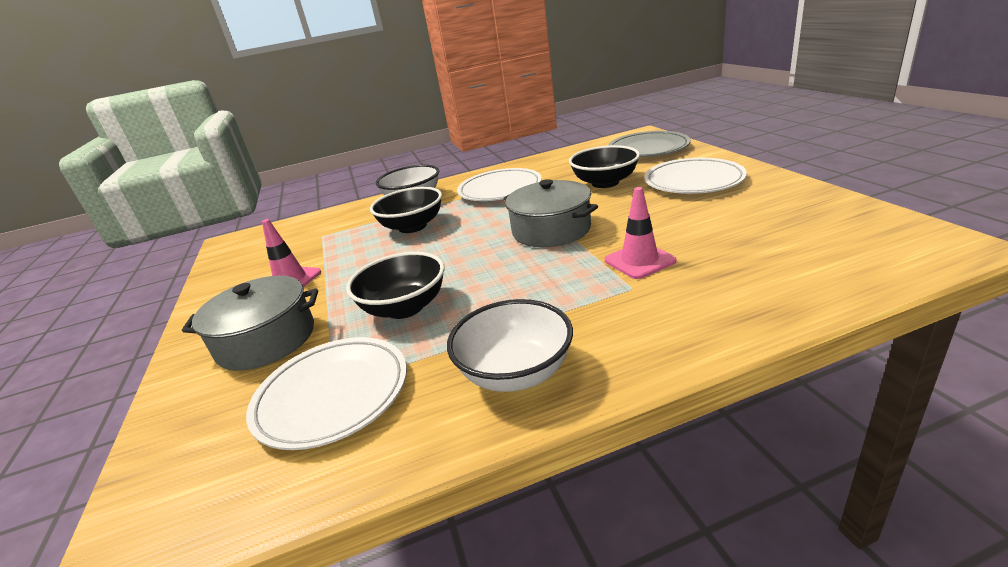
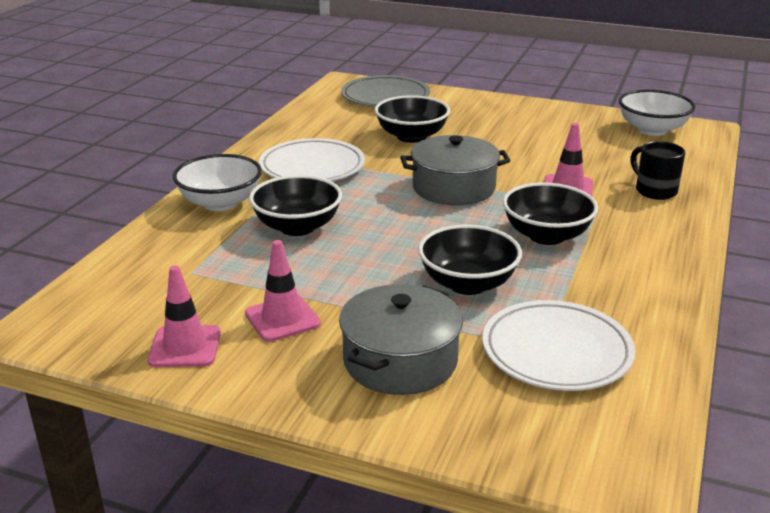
camera: 55 degrees left, 0 degrees up
(236, 276) = (185, 347): none -> pink traffic cone
(515, 372) = (636, 279): white bowl -> white bowl (652, 130)
(533, 295) = (546, 235): none -> black bowl
(693, 181) = (486, 120): white plate -> none
(727, 294) = (654, 190): none -> black mug

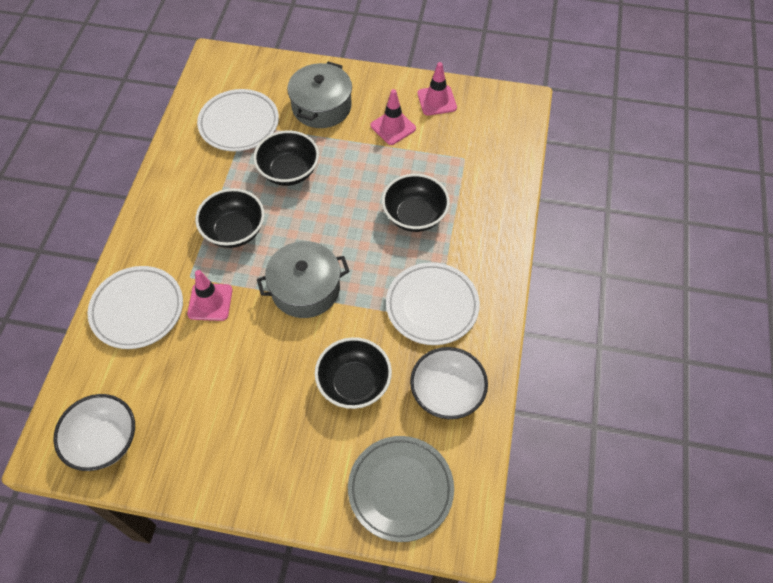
camera: 170 degrees right, 30 degrees up
(220, 203) = (484, 238): white bowl -> white bowl (447, 393)
(654, 190) = (137, 309): black mug -> white plate

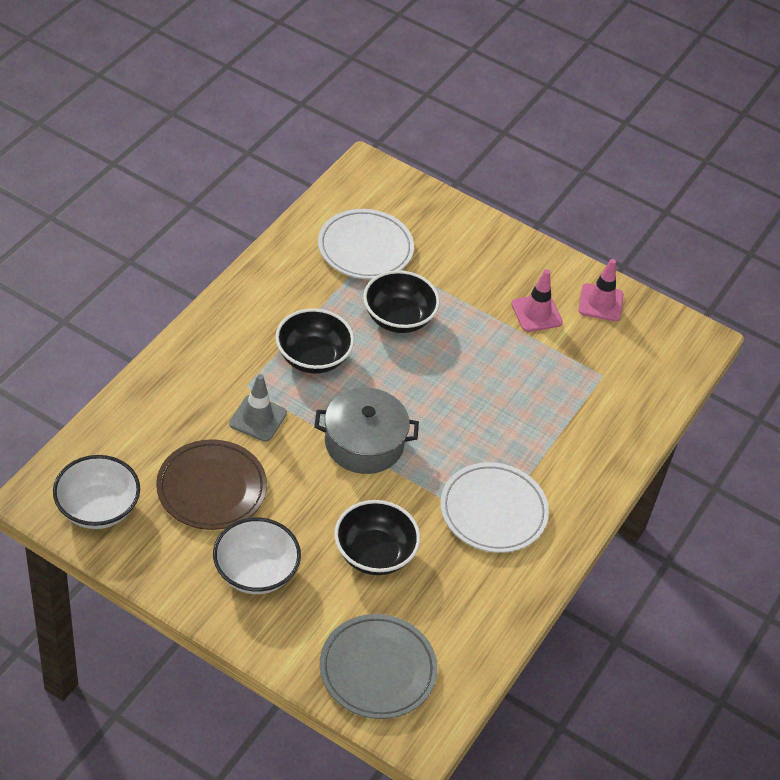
camera: 15 degrees right, 10 degrees down
(137, 309) = (180, 397): white plate -> none
(196, 381) = (211, 488): none -> brown plate
(210, 302) = (258, 418): pink traffic cone -> grey traffic cone
(321, 106) = (465, 263): grey pot -> none
(414, 216) = (517, 414): black bowl -> none
(447, 393) = (468, 601): white bowl -> white bowl (255, 572)

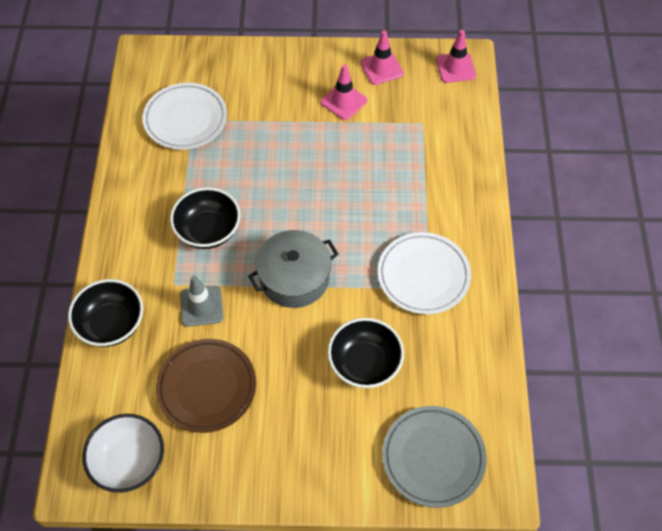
camera: 25 degrees left, 10 degrees up
(255, 572) = (289, 436): white bowl -> none
(398, 318) = (249, 162): black bowl -> black bowl (111, 324)
(681, 342) = (455, 68): none -> pink traffic cone

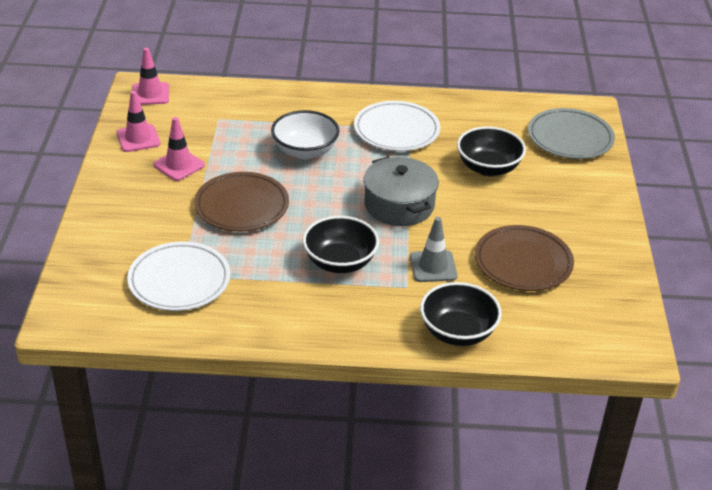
camera: 90 degrees left, 20 degrees down
(129, 461) = (608, 313): white bowl -> white bowl (305, 151)
(286, 152) = (242, 206): none -> brown plate

